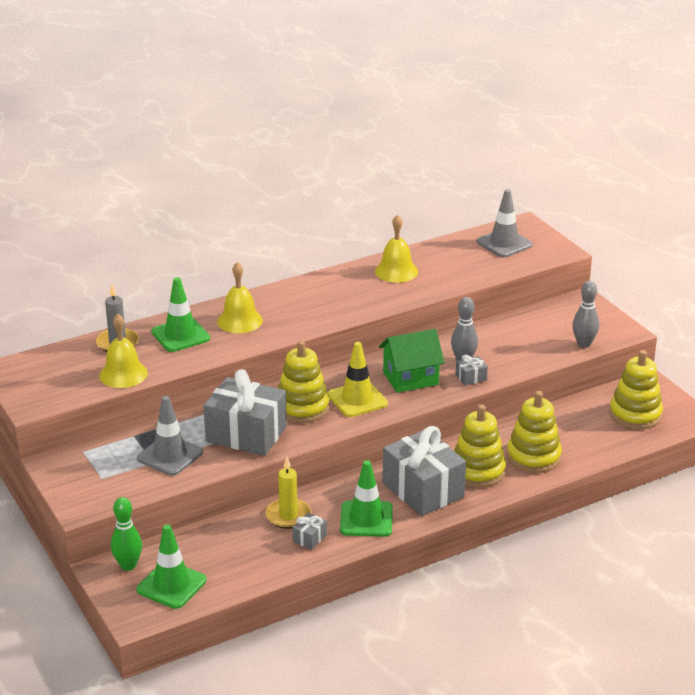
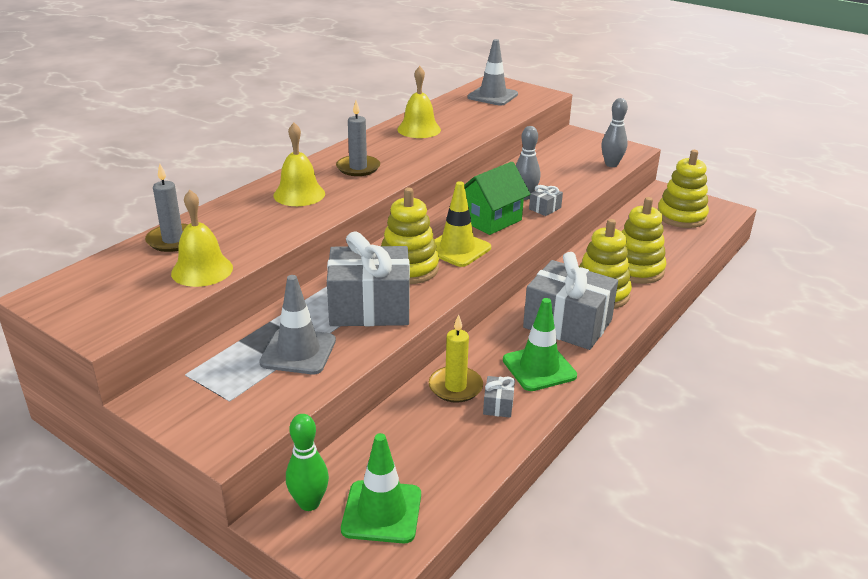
camera: 25 degrees left, 0 degrees up
(180, 335) = (243, 219): green traffic cone -> none
(308, 304) = (358, 168): none -> grey candle

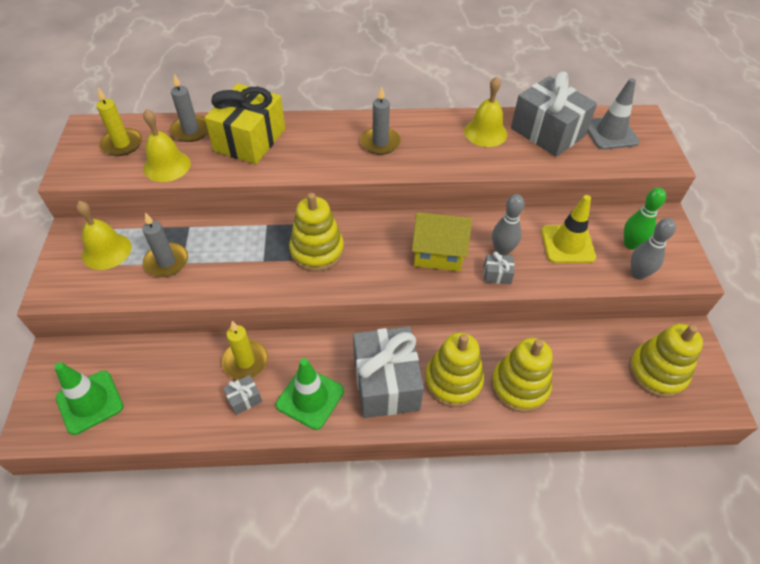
camera: 50 degrees right, 20 degrees up
(117, 283) = (122, 144): none -> yellow candle
(246, 217) = (250, 140): none -> yellow gift
(298, 352) = (166, 262): grey traffic cone -> grey candle
(299, 194) = (307, 141): yellow bell -> yellow bell (106, 251)
(309, 503) = (75, 360): green bowling pin -> green bowling pin (630, 244)
(369, 307) = (247, 263): grey gift -> grey gift (547, 132)
(457, 249) = (372, 260): yellow traffic cone -> yellow traffic cone (567, 244)
(491, 220) = (438, 253): green house -> yellow house

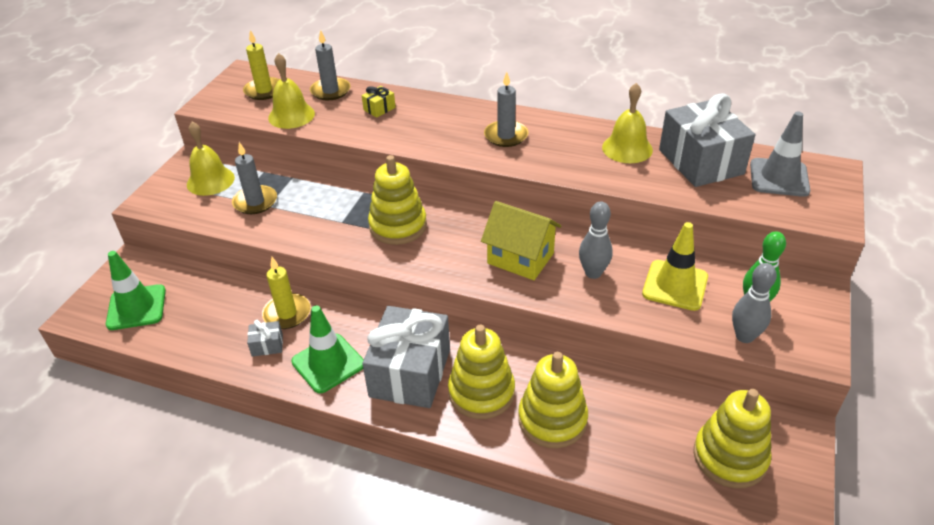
camera: 25 degrees right, 10 degrees down
(250, 140) = (379, 109): yellow gift -> yellow gift, size x0.41
(497, 274) = (573, 294): grey gift -> none

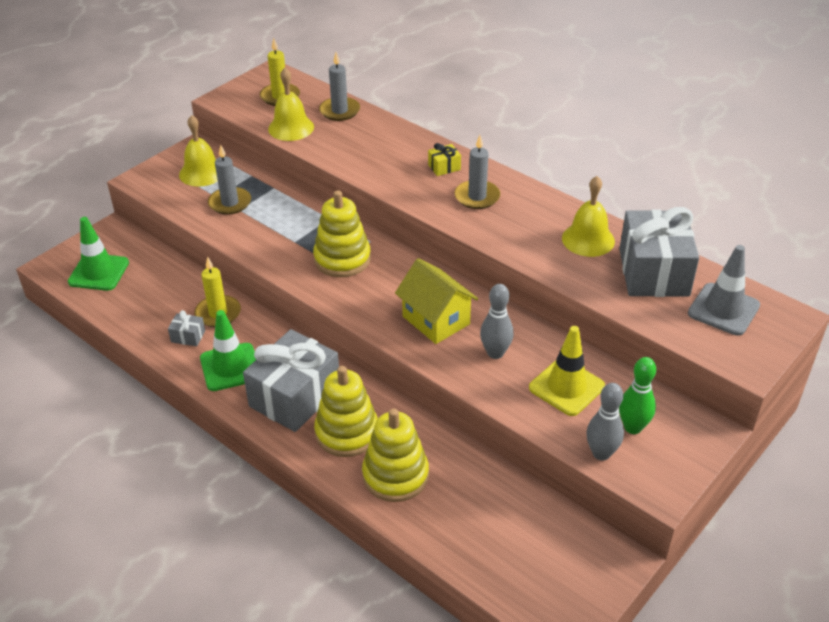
camera: 20 degrees right, 0 degrees up
(379, 109) = (374, 140): yellow gift -> yellow gift (444, 167)
(730, 457) = (537, 559): yellow stacking toy -> none

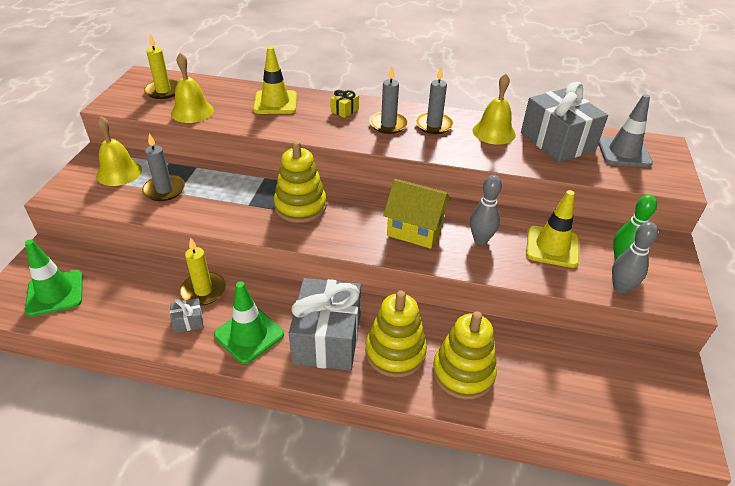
camera: 30 degrees left, 0 degrees up
(339, 111) = (225, 90): grey candle -> grey candle (434, 125)
(379, 139) = (275, 103): none -> yellow traffic cone

